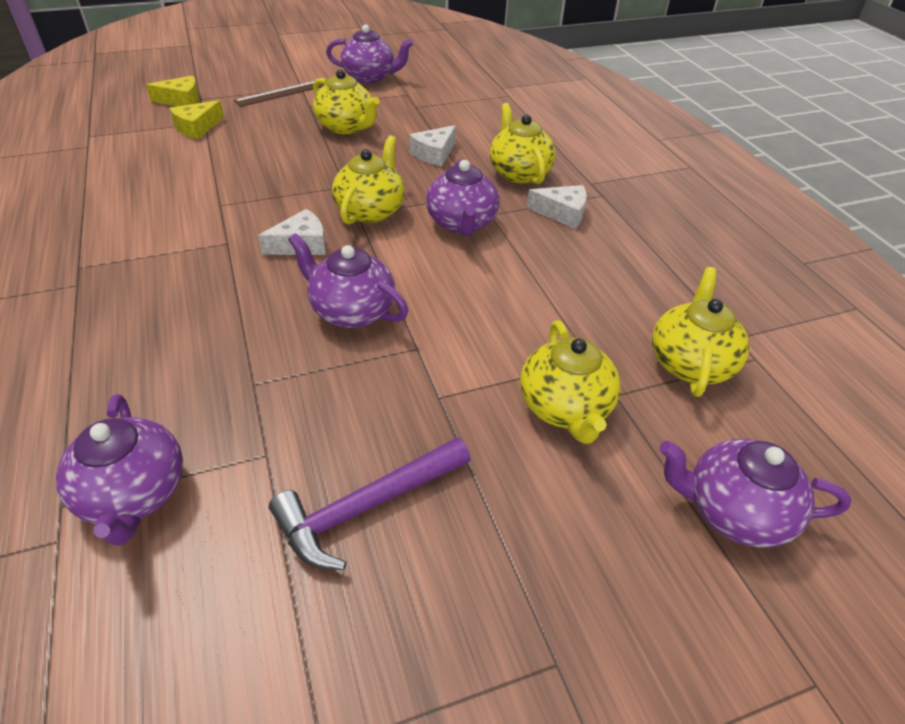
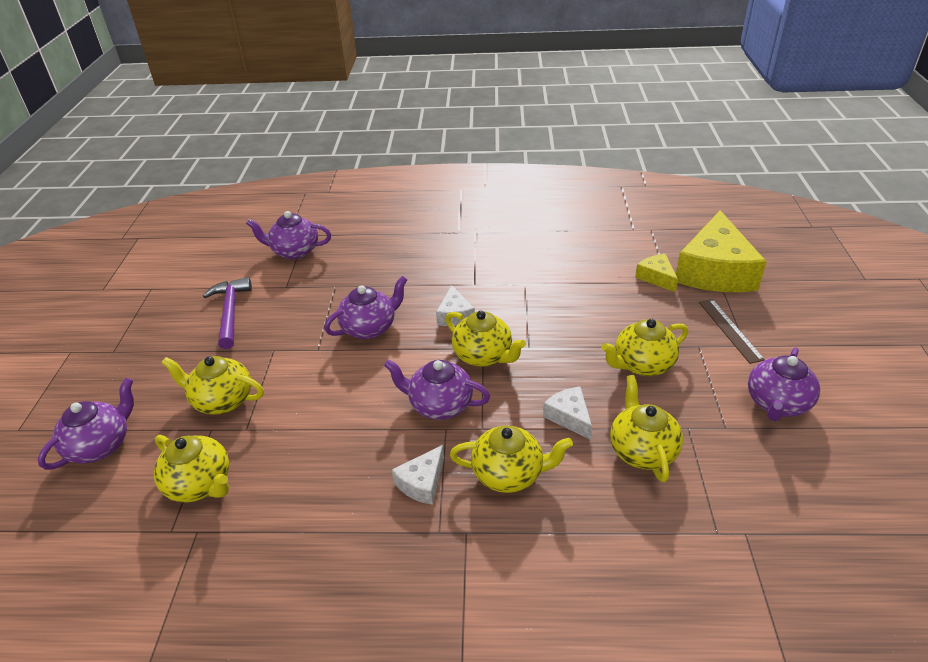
camera: 115 degrees right, 5 degrees down
(182, 100) = (715, 271): yellow cheese -> yellow cheese, size x2.19
(452, 122) = (642, 450): none -> yellow teapot

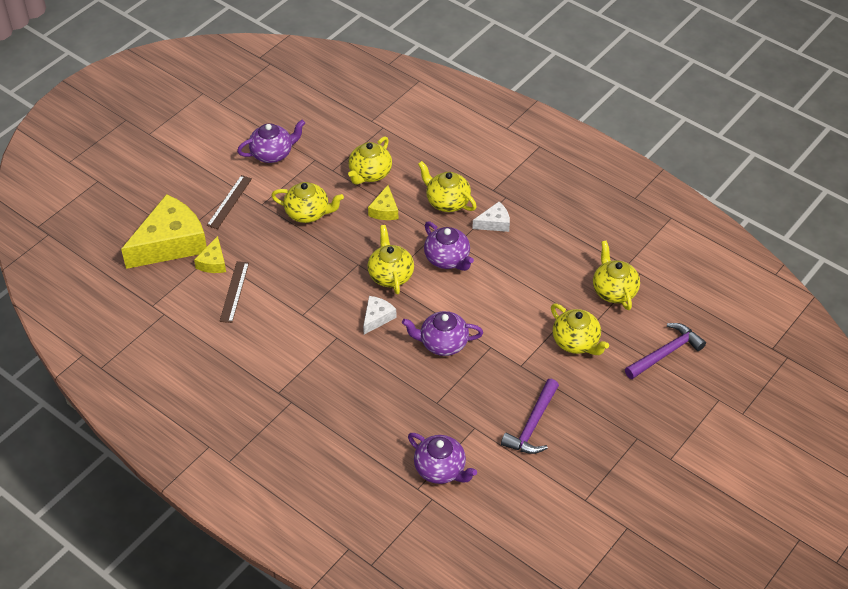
camera: 145 degrees left, 10 degrees up
(100, 446) = (665, 353): purple teapot -> purple hammer
(569, 417) = (384, 210): white cheese -> yellow cheese
(605, 268) = (234, 291): none -> brown ruler

